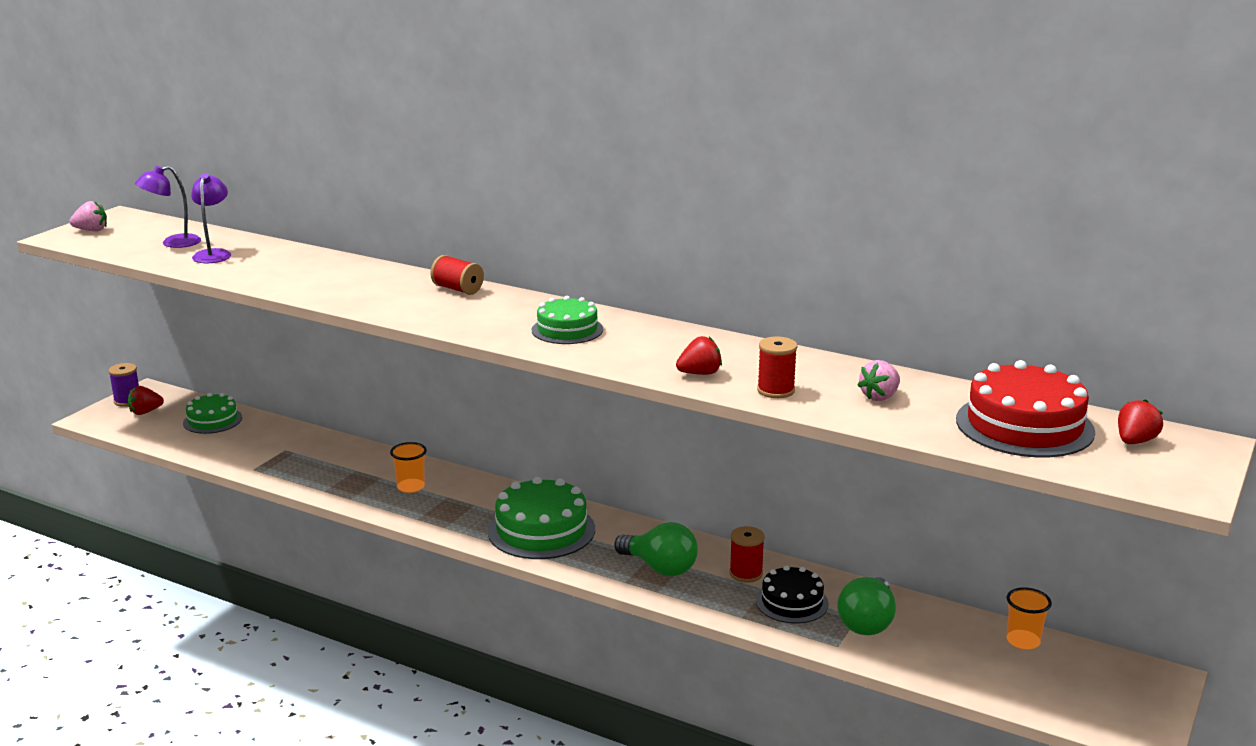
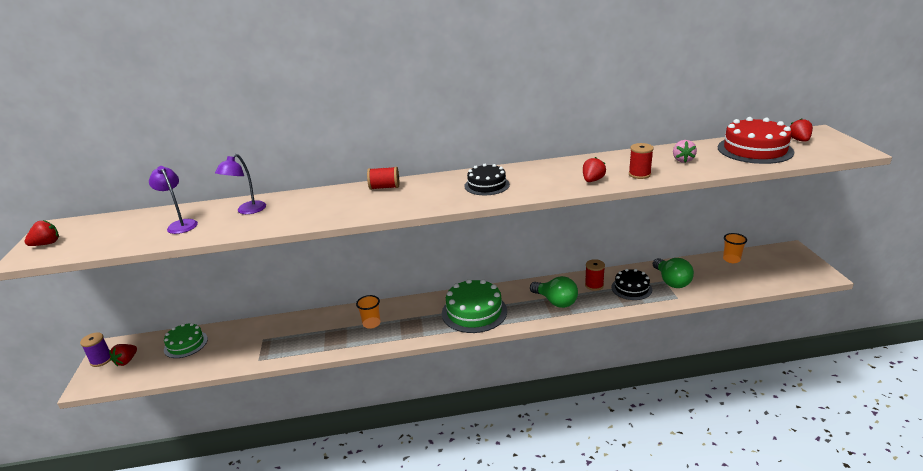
camera: 35 degrees left, 5 degrees up
(91, 230) = (47, 244): pink strawberry -> red strawberry
(173, 243) = (134, 229): purple lamp -> purple lamp (247, 211)
(567, 330) = (487, 185): green cake -> black cake
(660, 568) = (555, 302): green light bulb -> green light bulb turned 45 degrees clockwise

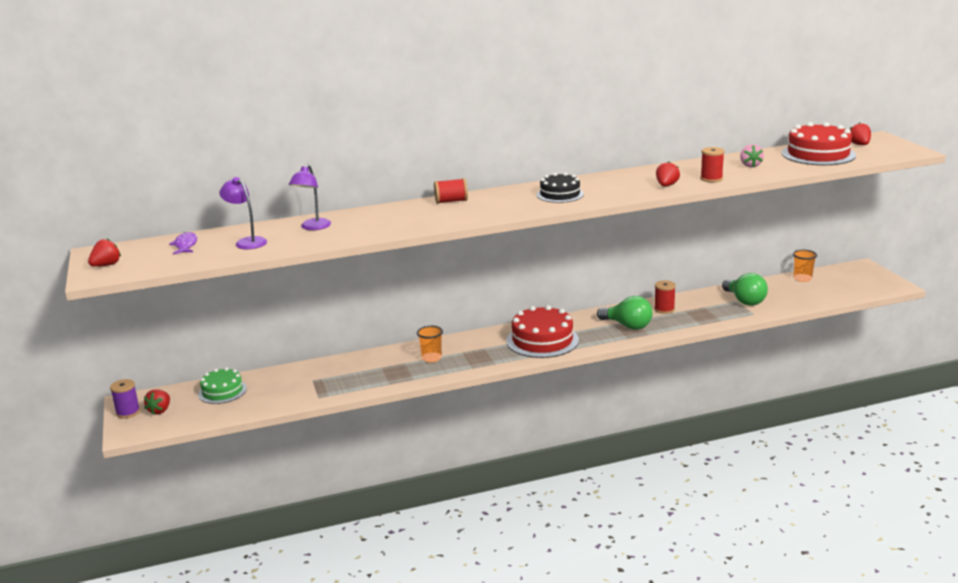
camera: 10 degrees left, 5 degrees down
(128, 224) = (185, 245): none -> purple fish
(474, 312) = (542, 340): green cake -> red cake
(631, 288) = (704, 309): black cake -> none

